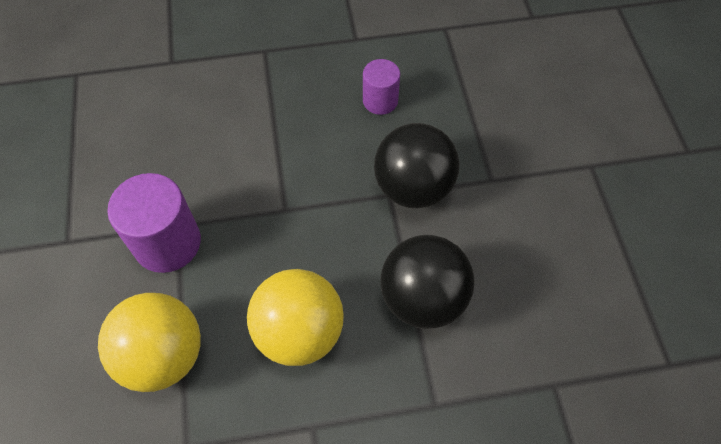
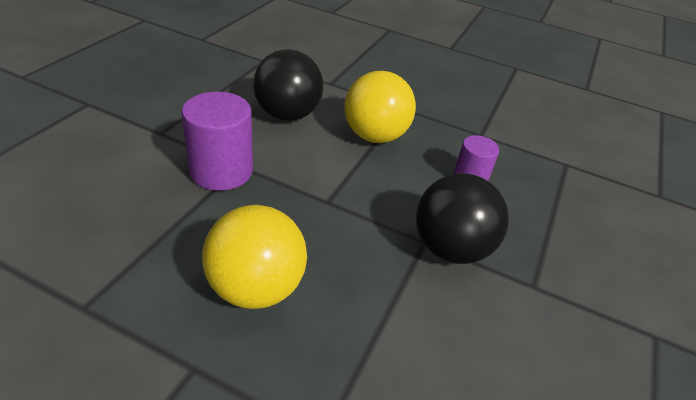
camera: 30 degrees right, 20 degrees down
(163, 355) = (140, 234): yellow ball -> yellow ball (374, 136)
(423, 298) = (389, 335): black ball -> black ball (287, 115)

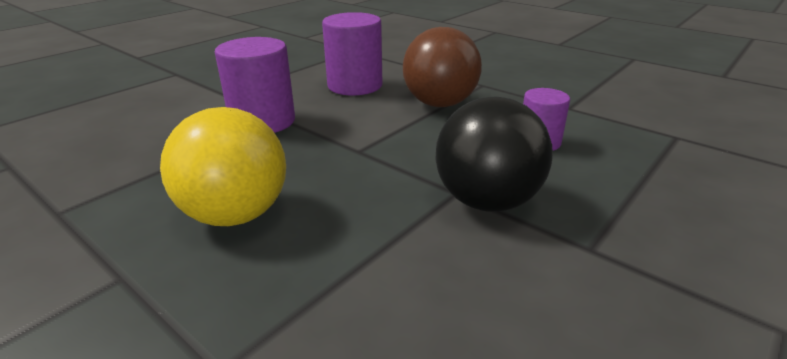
camera: 20 degrees right, 10 degrees down
(287, 115) = (355, 86): black ball -> purple cylinder
(374, 136) = (440, 104): yellow ball -> brown ball

